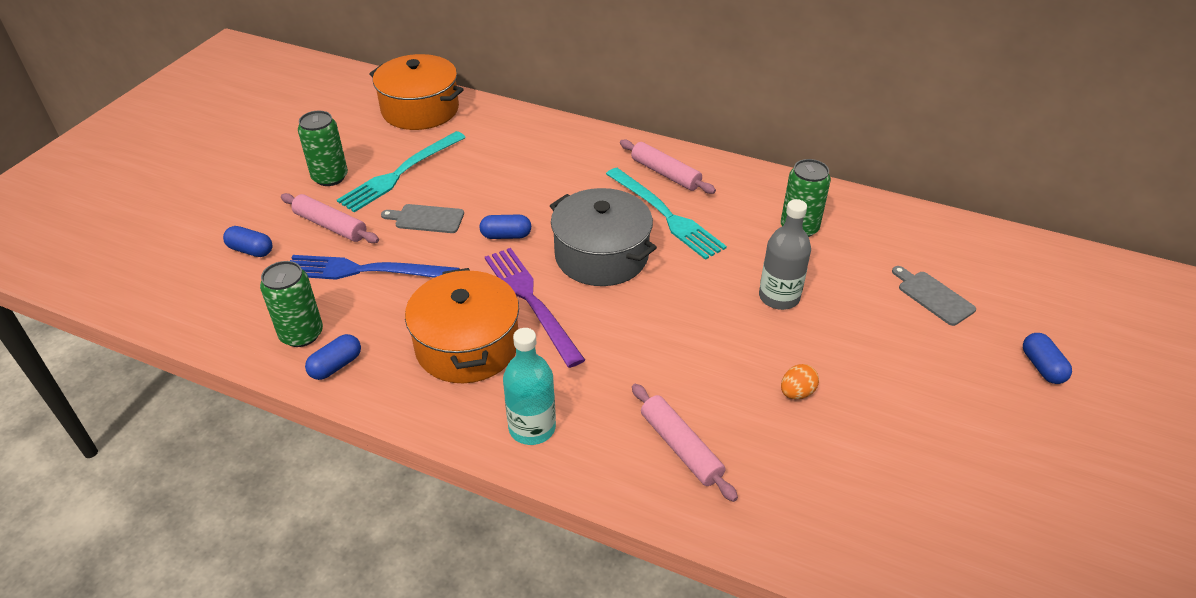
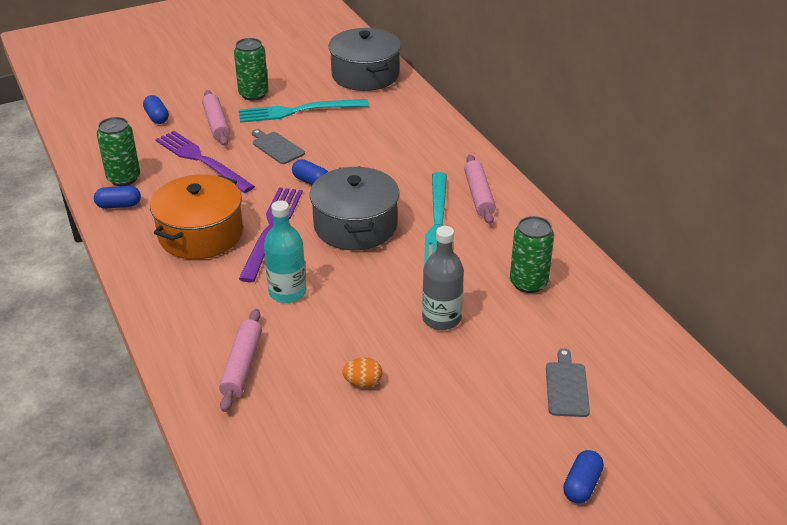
camera: 40 degrees right, 5 degrees down
(365, 270) = (202, 160): blue fork -> purple fork
(420, 109) = (365, 75): orange pot -> grey pot
(532, 428) = (174, 301): turquoise bottle -> turquoise bottle (287, 292)

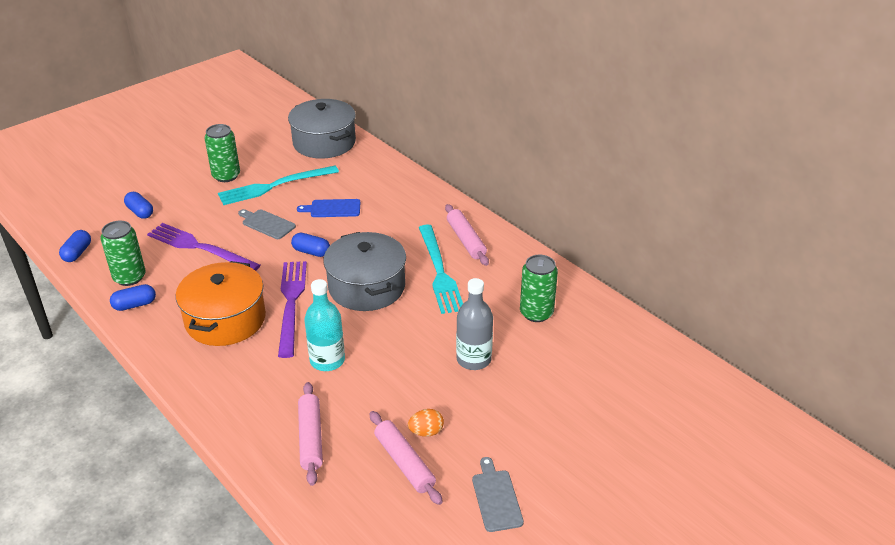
camera: 15 degrees left, 0 degrees up
(216, 124) = (201, 210): pink rolling pin -> pink rolling pin (404, 462)
(349, 142) = (333, 208): none -> blue cutting board
(566, 387) = (600, 400): grey cutting board -> grey cutting board (496, 498)
(582, 485) = (643, 484): blue capsule -> blue capsule (77, 253)

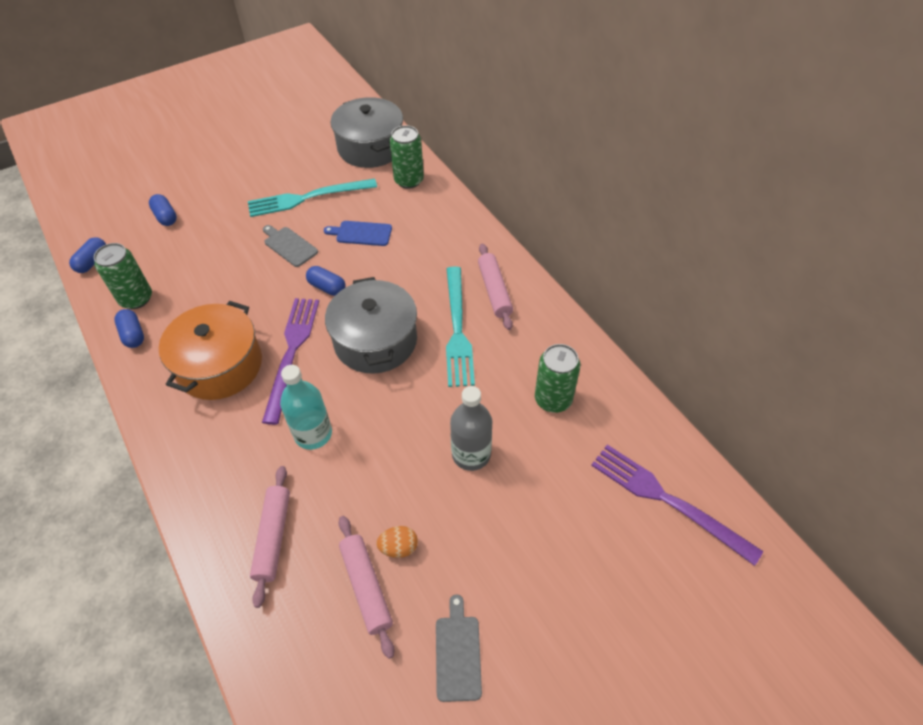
camera: 10 degrees right, 15 degrees up
(135, 305) = (133, 335): blue capsule -> blue capsule turned 75 degrees clockwise
(200, 247) = (214, 269): purple fork -> purple fork (667, 500)
(226, 176) = (261, 180): green can -> green can (409, 180)

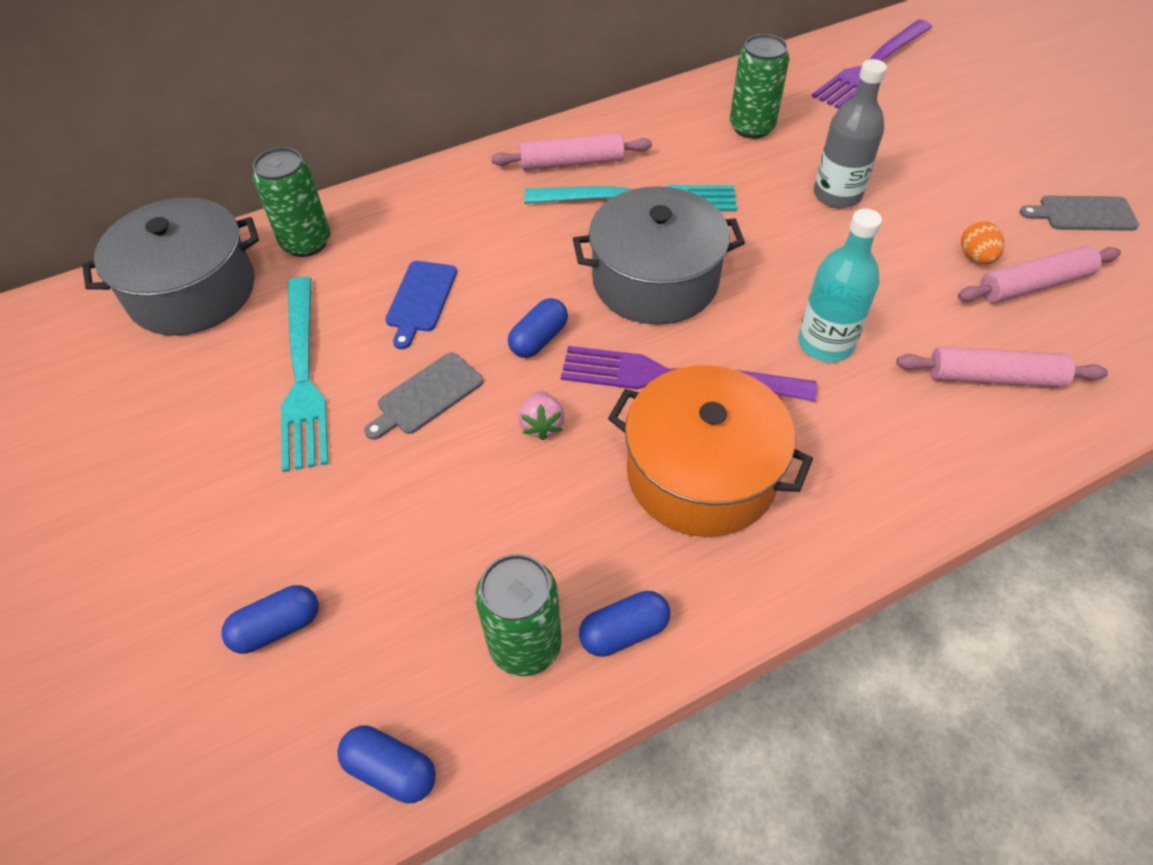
camera: 85 degrees left, 0 degrees up
(263, 294) = (542, 425): none -> pink strawberry

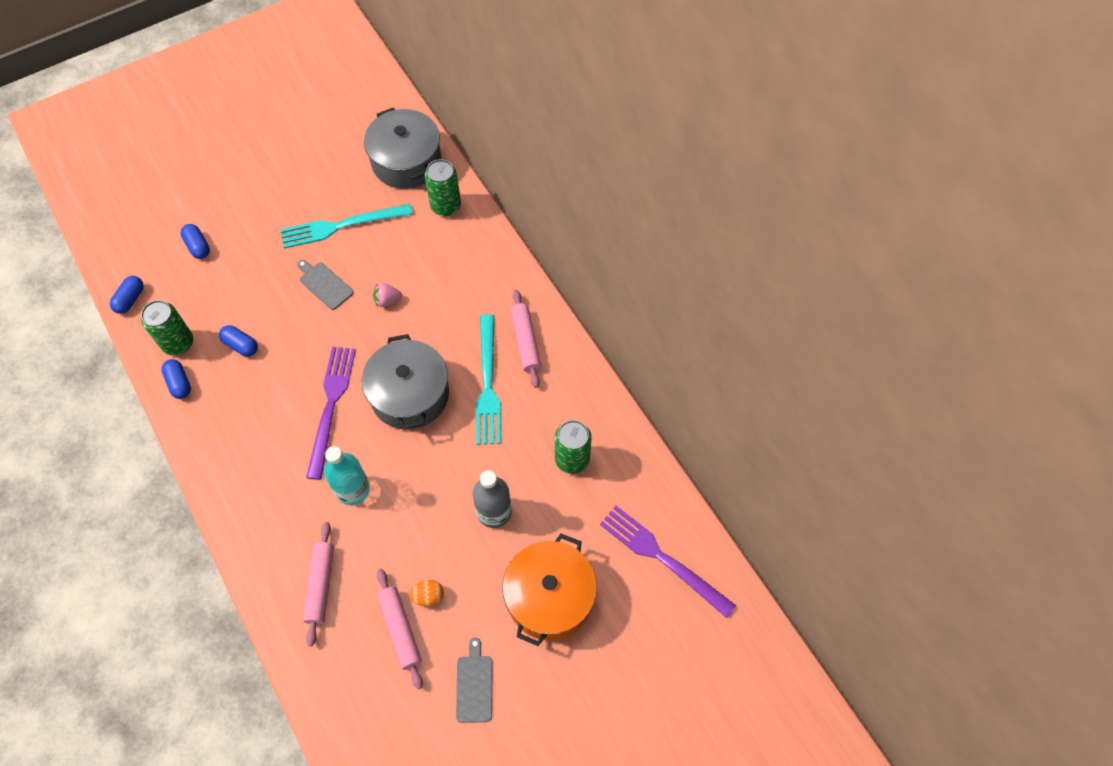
camera: 85 degrees right, 10 degrees up
(420, 299) = (397, 271): blue cutting board -> none
(539, 339) = (363, 334): blue capsule -> blue capsule (241, 345)
(542, 425) = (301, 340): pink strawberry -> pink strawberry (387, 300)
(701, 473) = (264, 418): orange pot -> orange pot (550, 597)

